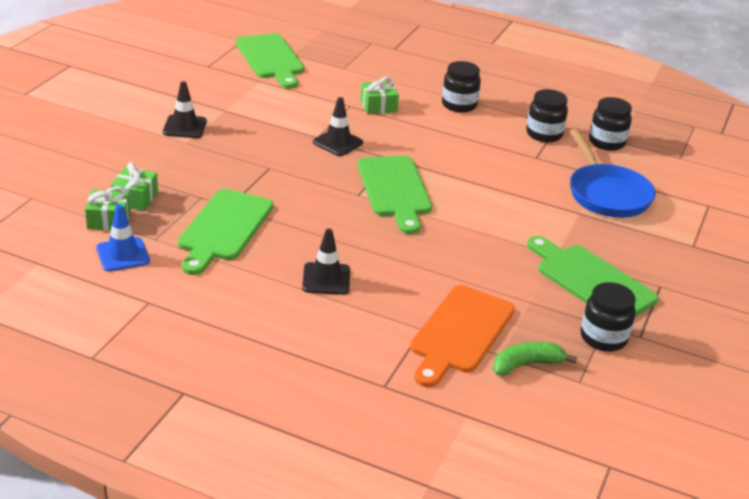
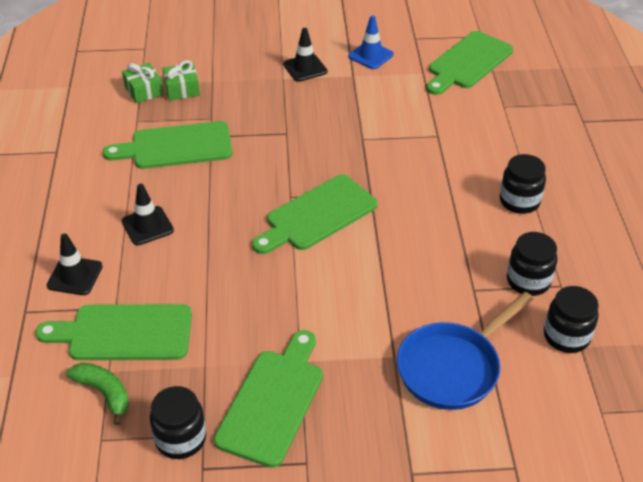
camera: 65 degrees right, 10 degrees up
(123, 255) = (105, 116): blue traffic cone -> blue traffic cone (370, 55)
(338, 142) = (364, 153): black traffic cone -> black traffic cone (75, 276)
(378, 106) = (456, 152): green gift -> none
(460, 333) = (124, 333): orange cutting board -> green cutting board

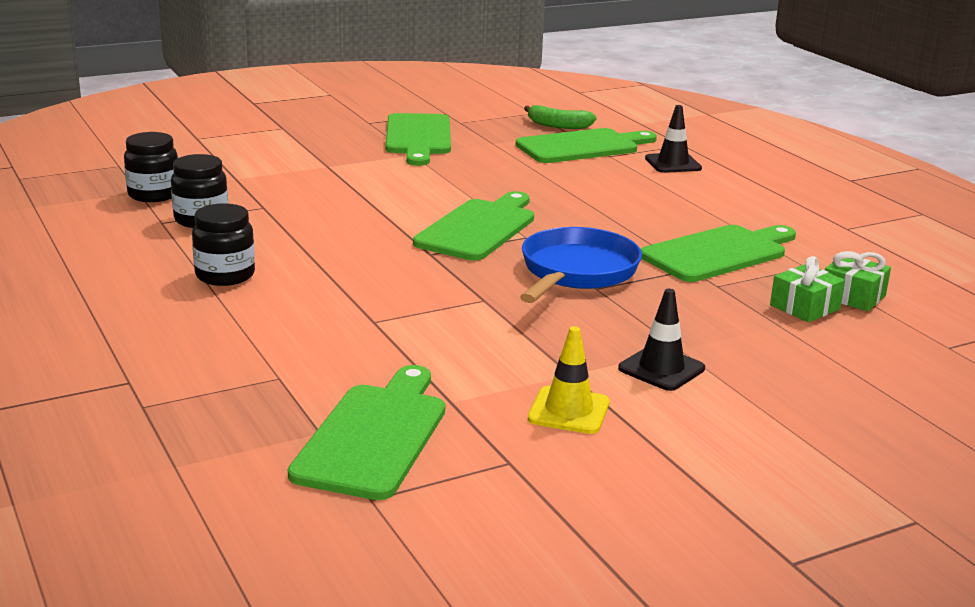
camera: 155 degrees right, 20 degrees down
(147, 226) = (654, 196): black traffic cone -> none
(180, 439) = (474, 119): black jar -> none
(370, 55) = (568, 411): blue traffic cone -> yellow traffic cone
(452, 367) = (267, 167): blue pan -> blue pan (576, 272)

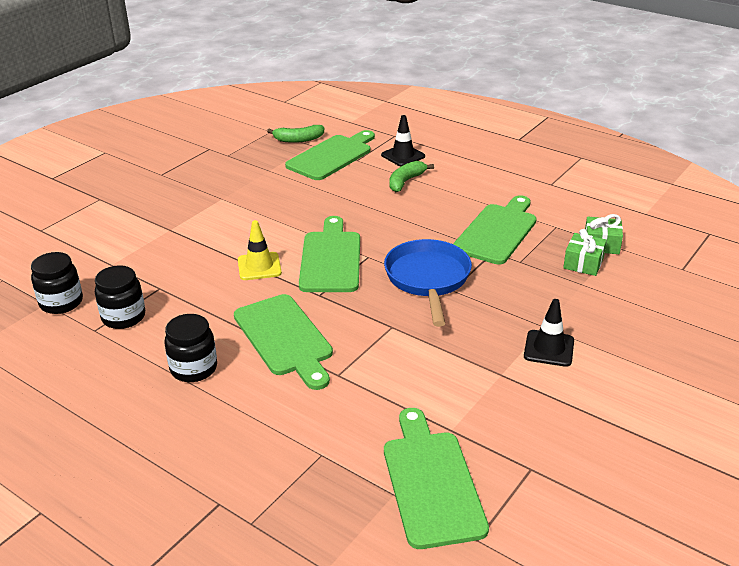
camera: 25 degrees left, 10 degrees up
(418, 137) = (211, 180): green cutting board -> green cutting board (285, 338)
(568, 411) = (527, 408): yellow traffic cone -> yellow traffic cone (259, 266)
(649, 186) = (405, 181): none -> green banana

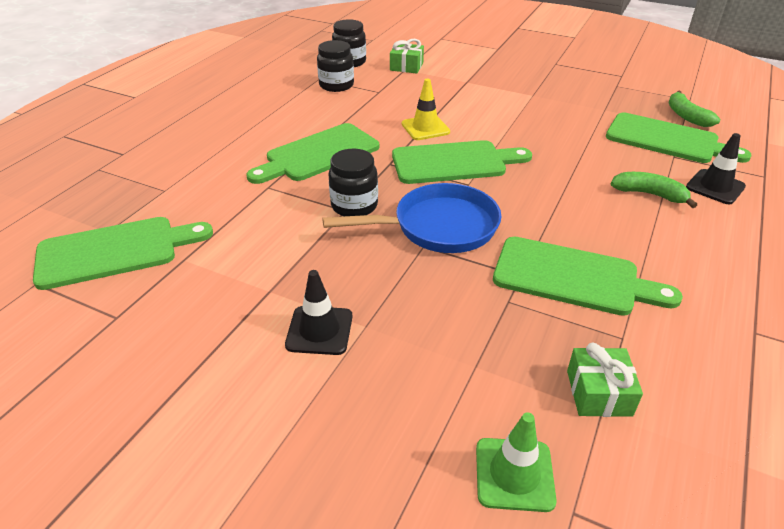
camera: 80 degrees right, 5 degrees up
(194, 368) = (274, 121): black jar -> black jar (354, 206)
(583, 263) = (532, 368): green gift -> green gift (406, 66)
(662, 283) = (514, 474): none -> green traffic cone

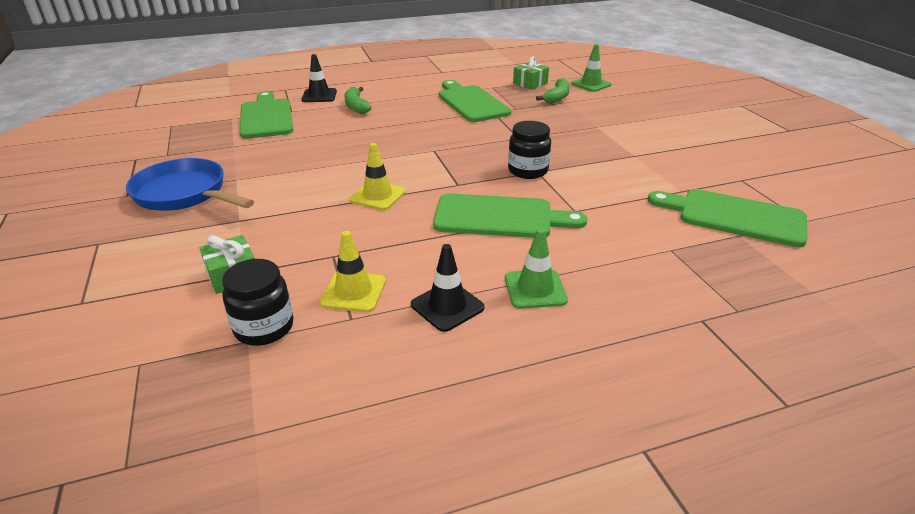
camera: 135 degrees left, 5 degrees down
(240, 126) = (535, 289): none -> green traffic cone
(319, 330) = (622, 133): black traffic cone -> black traffic cone (447, 306)
(336, 85) = (353, 292): black jar -> yellow traffic cone
(438, 227) = (495, 141): blue pan -> blue pan (184, 194)
(454, 162) = (414, 164): green cutting board -> none
(686, 116) = (211, 120): green banana -> green banana (557, 97)

